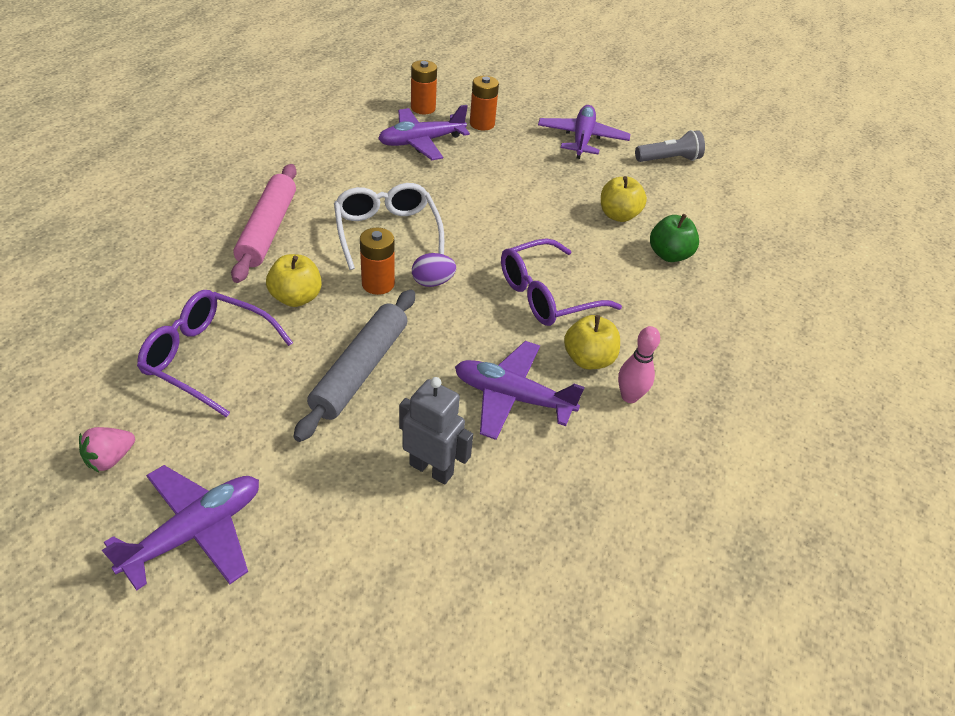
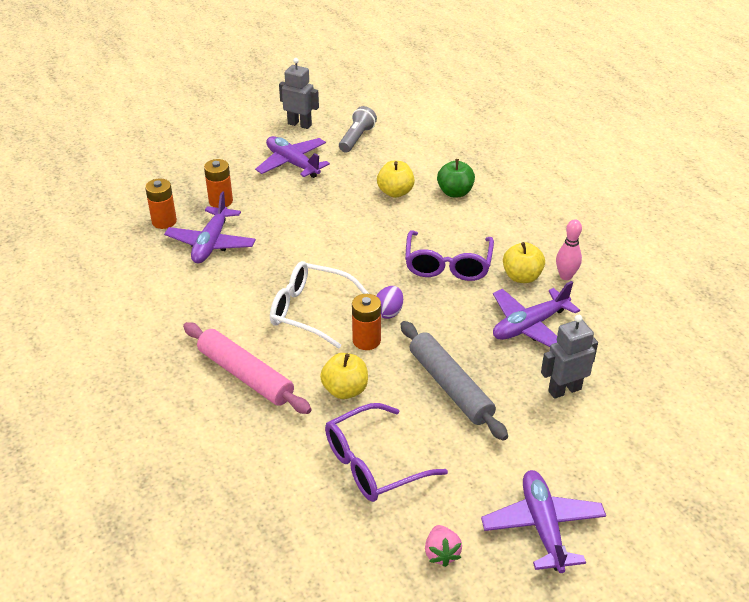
camera: 50 degrees left, 5 degrees down
(643, 120) = (300, 124): none -> grey robot

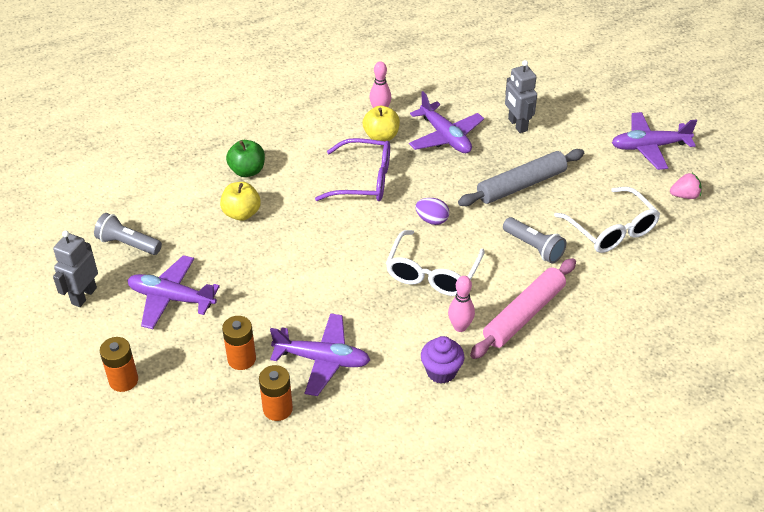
camera: 90 degrees left, 5 degrees up
(182, 314) = (441, 372): none -> purple cupcake
(236, 328) = (460, 327): none -> pink bowling pin
(292, 163) = (171, 298): purple plane -> purple plane turned 60 degrees clockwise
(345, 390) = (534, 247): yellow apple -> grey flashlight
(366, 340) = (470, 234): orange battery -> orange battery (123, 380)
(373, 464) = (611, 230): purple glasses -> white glasses

